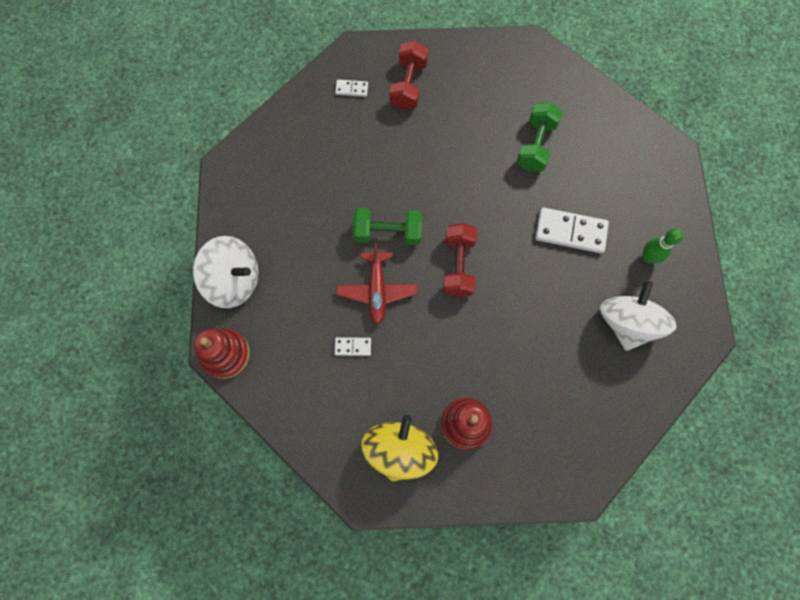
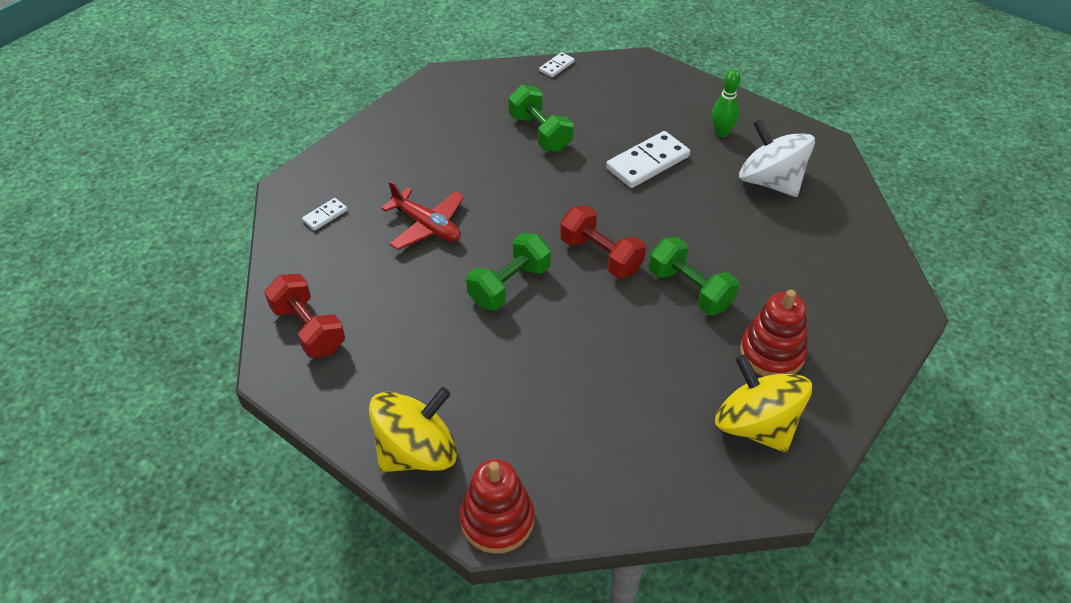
camera: 50 degrees left, 25 degrees down
(234, 280) = (417, 452): white spinning top -> yellow spinning top
(353, 346) = (604, 392): white domino -> white domino (556, 66)
(377, 290) = (562, 333): red plane -> red plane (427, 226)
(408, 85) = (375, 174): red dumbbell -> red dumbbell (308, 329)
(476, 339) = (689, 290): none -> green dumbbell

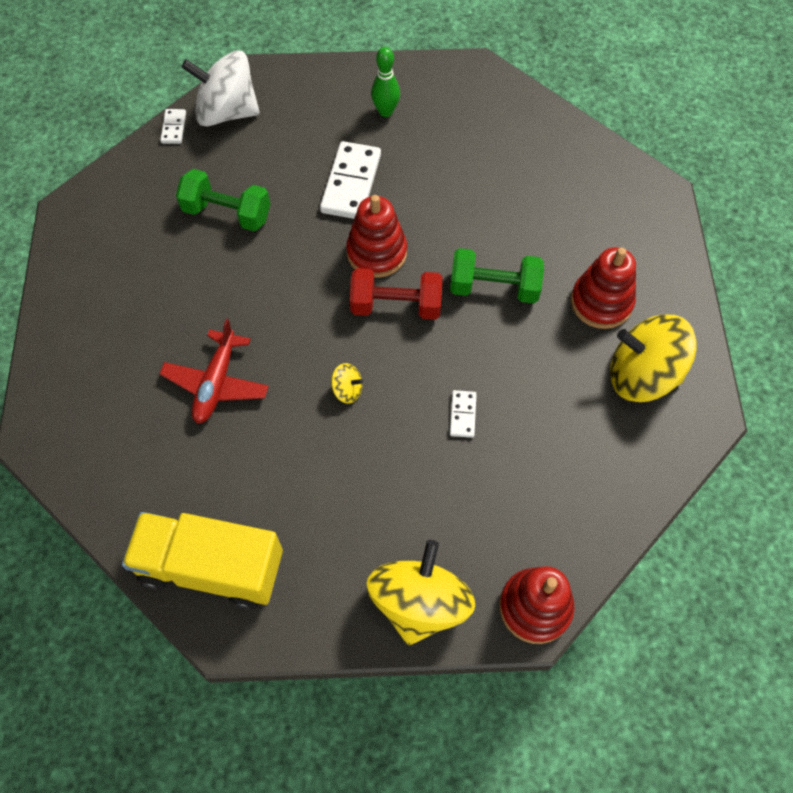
camera: 40 degrees left, 15 degrees up
(308, 329) = (211, 567): red dumbbell -> yellow truck
(325, 216) = (106, 442): white domino -> white domino (463, 415)
(427, 226) = (216, 383): red plane -> red plane turned 105 degrees clockwise
(509, 285) = (347, 390): green dumbbell -> yellow spinning top
(621, 215) = (377, 252): none -> red stacking toy
(770, 182) = (466, 137): white spinning top -> white spinning top (227, 112)

